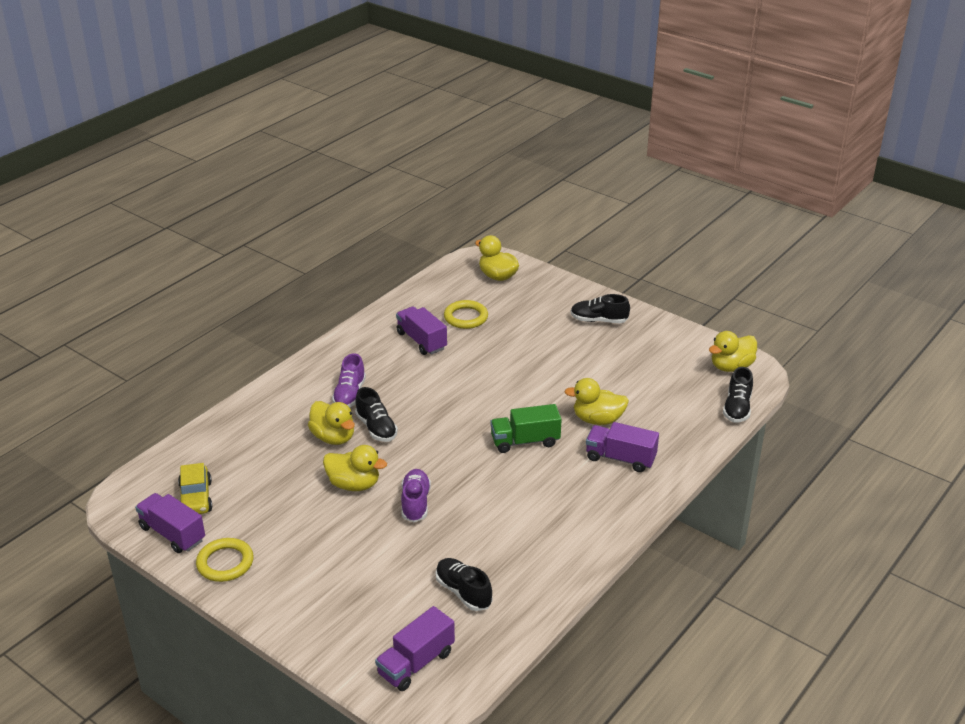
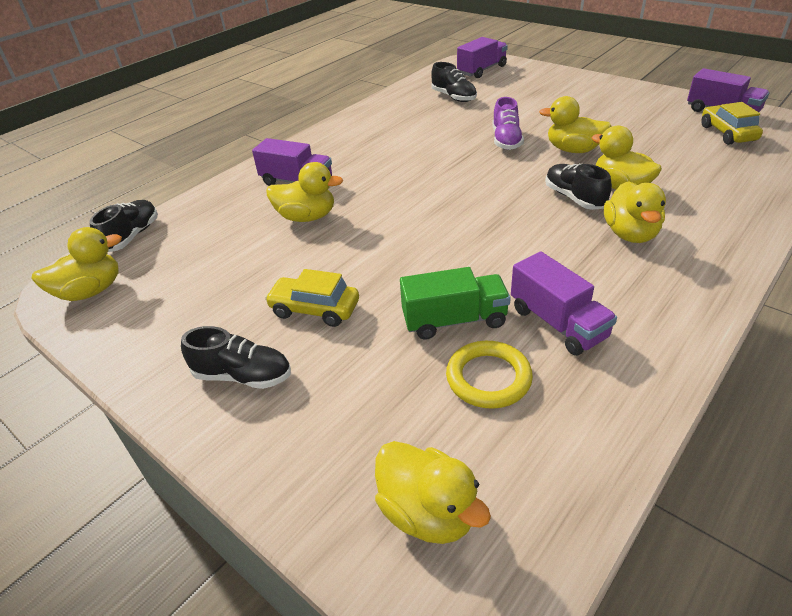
camera: 175 degrees left, 5 degrees up
(225, 563) = (656, 100): yellow ring -> none
(350, 394) = (630, 234): purple shoe -> yellow duck
(525, 441) = (396, 192): green truck -> green truck (454, 320)
(569, 352) = (314, 309): none -> yellow car

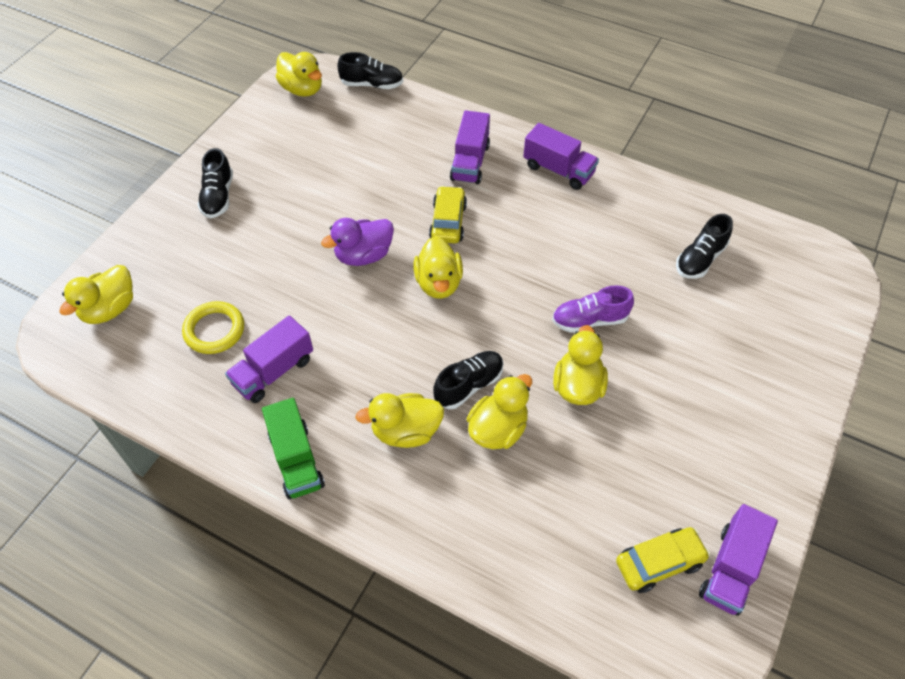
camera: 75 degrees right, 15 degrees up
(307, 217) = (410, 183): yellow duck -> yellow duck (438, 283)
(314, 309) = (286, 218): yellow car -> yellow car (448, 222)
(398, 251) = (363, 255): none -> purple duck
(454, 320) = (275, 304): green truck -> green truck (296, 460)
(482, 70) = (801, 280): purple truck -> purple truck (558, 170)

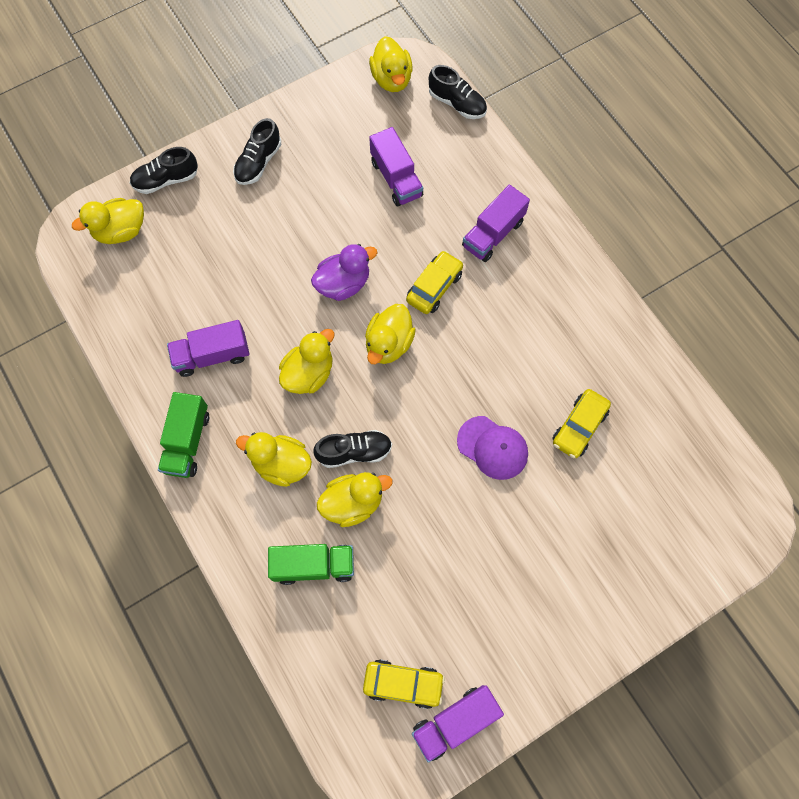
camera: 30 degrees right, 15 degrees up
(214, 330) = (188, 293): yellow ring -> none
(363, 255) = (343, 284): purple duck -> purple duck turned 150 degrees clockwise
(499, 504) = (314, 565): none -> green truck
(558, 170) = (568, 283): purple truck -> purple truck (396, 178)
(577, 386) = (441, 502): yellow duck -> yellow duck (309, 373)
(589, 320) = (492, 447): purple shoe -> purple cap
(649, 269) = (579, 427): none -> yellow car
(700, 259) = (633, 442): black shoe -> black shoe (166, 180)

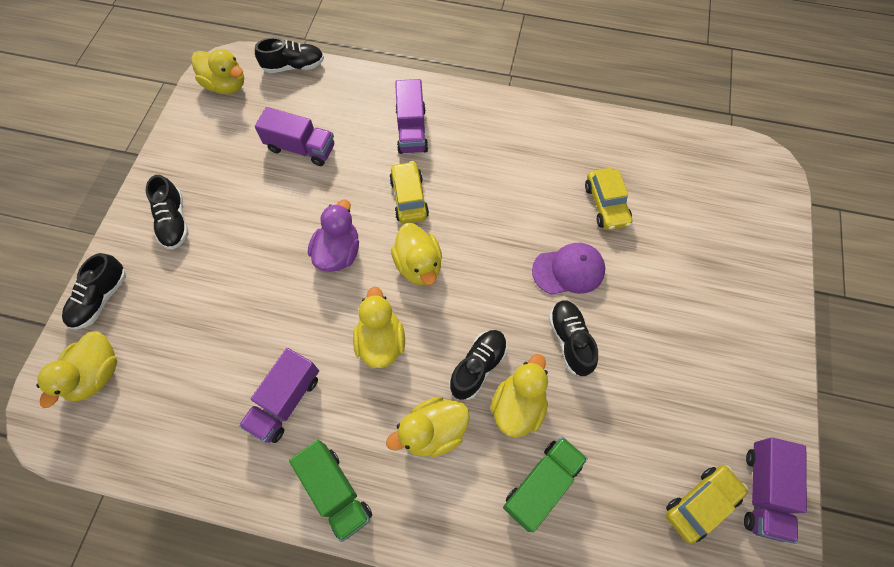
camera: 45 degrees left, 5 degrees down
(436, 496) = (570, 341): none -> black shoe

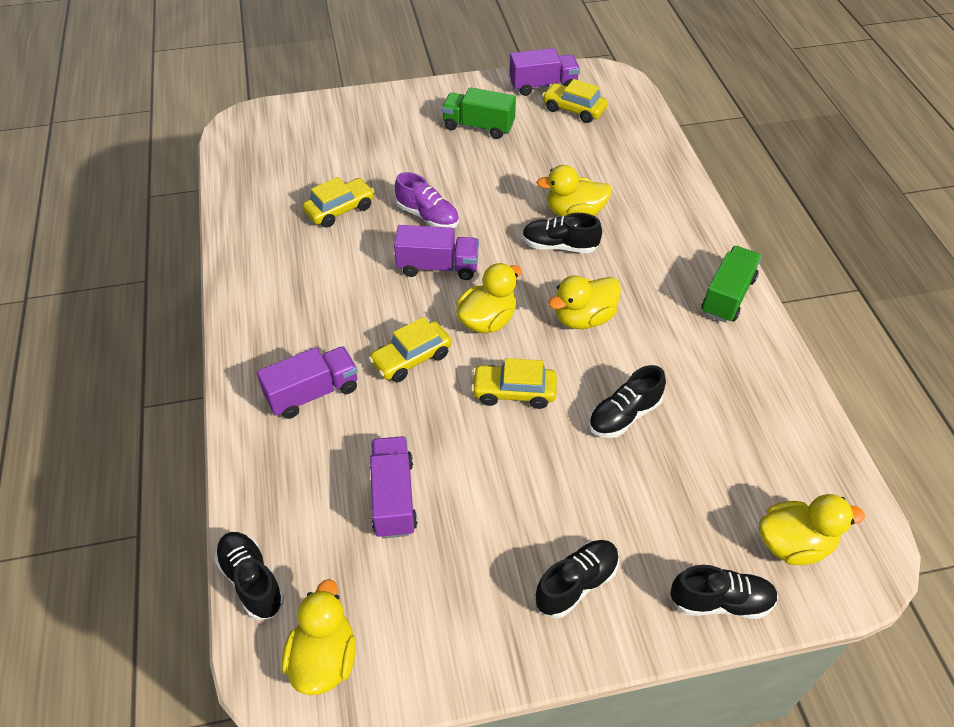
camera: 115 degrees left, 15 degrees down
(285, 401) = (688, 363): purple truck -> purple truck (438, 267)
(338, 253) = (514, 392): purple duck -> yellow car
(433, 431) = (634, 255): yellow duck -> none
(541, 485) = (623, 184): green truck -> green truck (478, 126)
(568, 270) = (427, 216): purple cap -> purple shoe
(570, 341) = (496, 198): black shoe -> black shoe (624, 415)

